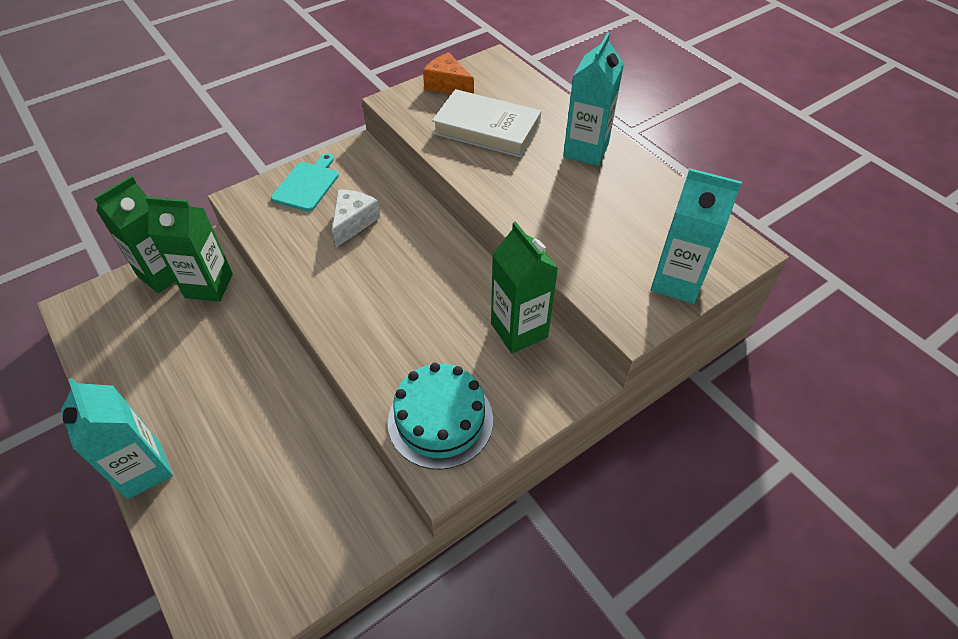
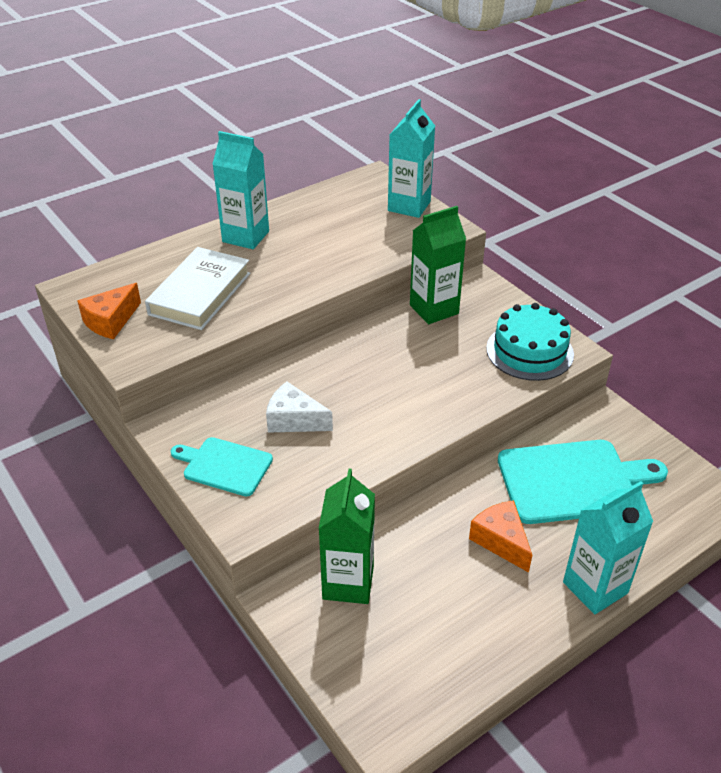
camera: 90 degrees left, 10 degrees down
(163, 274) = (327, 638): green carton -> none
(221, 396) = (501, 541): none -> orange cheese
(281, 472) = (573, 481): none -> turquoise cutting board

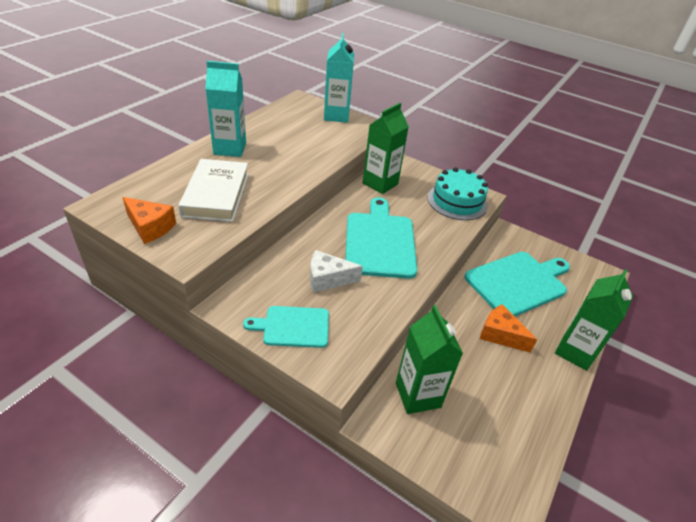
camera: 25 degrees left, 0 degrees up
(111, 321) = (150, 227): orange cheese -> orange cheese turned 75 degrees counterclockwise
(386, 387) = (380, 242): none -> turquoise cutting board
(595, 587) = (575, 351): turquoise carton -> green carton

